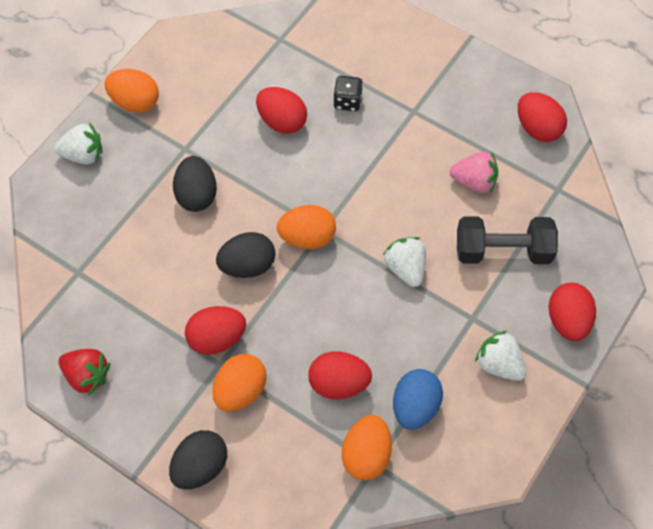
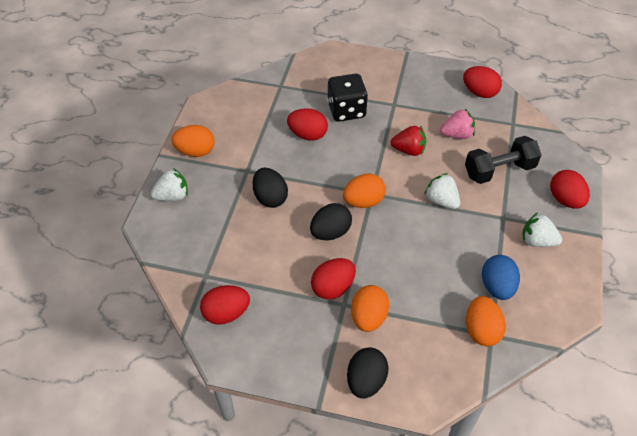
camera: 20 degrees left, 10 degrees down
(87, 376) = (247, 346): red strawberry -> red strawberry (409, 150)
(339, 383) = (436, 289): red egg -> red egg (226, 313)
(347, 101) = (346, 110): black dice -> black dice, size x1.78

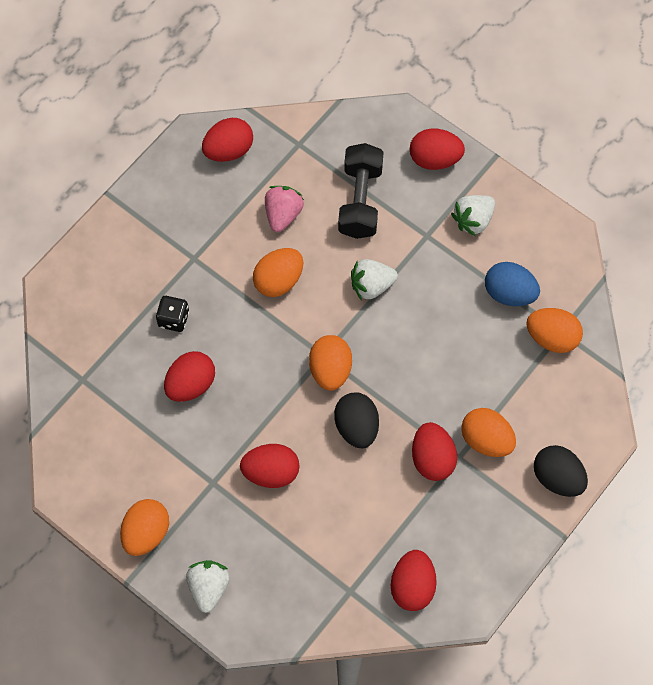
camera: 65 degrees left, 15 degrees up
(270, 198) = (271, 472): black egg -> red egg
(346, 110) = (173, 319): black dice -> black dice, size x0.56
(409, 150) = (278, 280): red strawberry -> orange egg

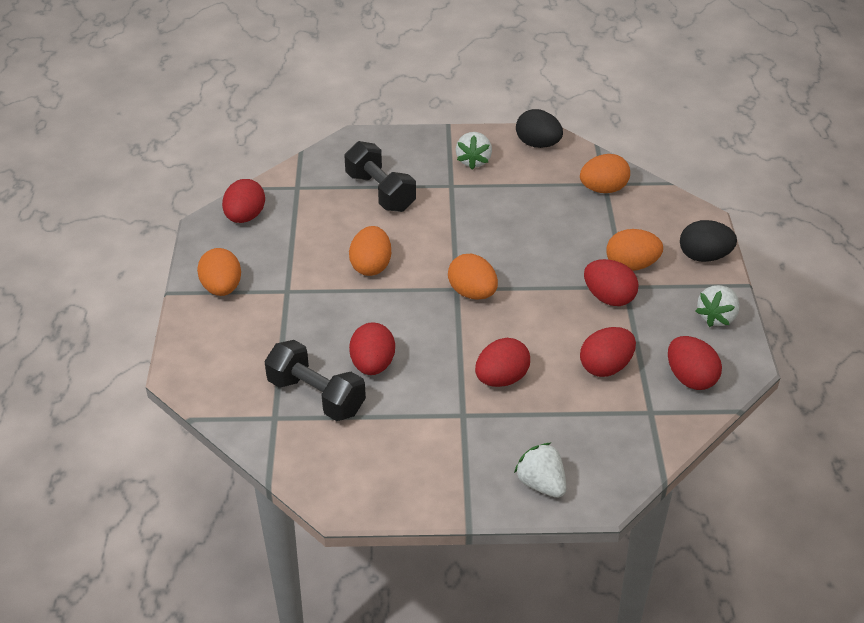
camera: 40 degrees left, 25 degrees down
(126, 382) = (316, 396): none -> black dumbbell
(146, 533) = (446, 483): orange egg -> orange egg (222, 288)
(173, 319) = (312, 335): black dice -> none
(283, 214) = (330, 229): pink strawberry -> none
(356, 427) = (532, 313): black egg -> black egg (538, 144)
(371, 285) = (445, 231): white strawberry -> white strawberry (717, 317)
(435, 159) = (408, 145): red egg -> red egg (605, 367)
(509, 293) = (546, 183): blue egg -> none

